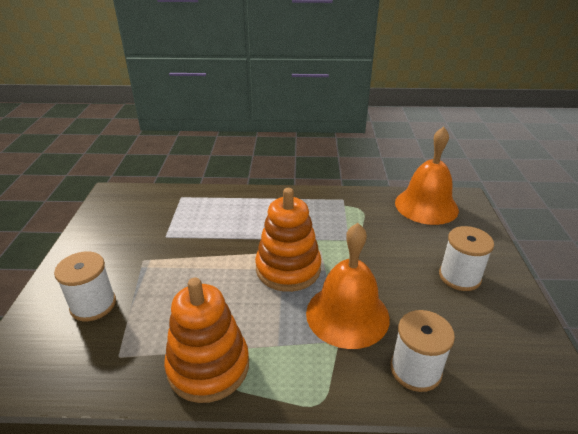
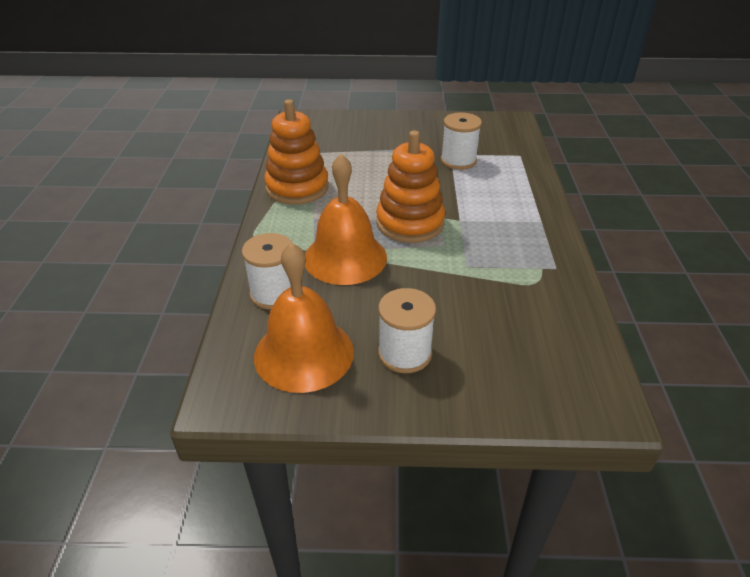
camera: 90 degrees right, 5 degrees up
(93, 305) = (362, 136): white spool -> white spool (458, 161)
(426, 206) = (567, 350): orange bell -> orange bell (304, 353)

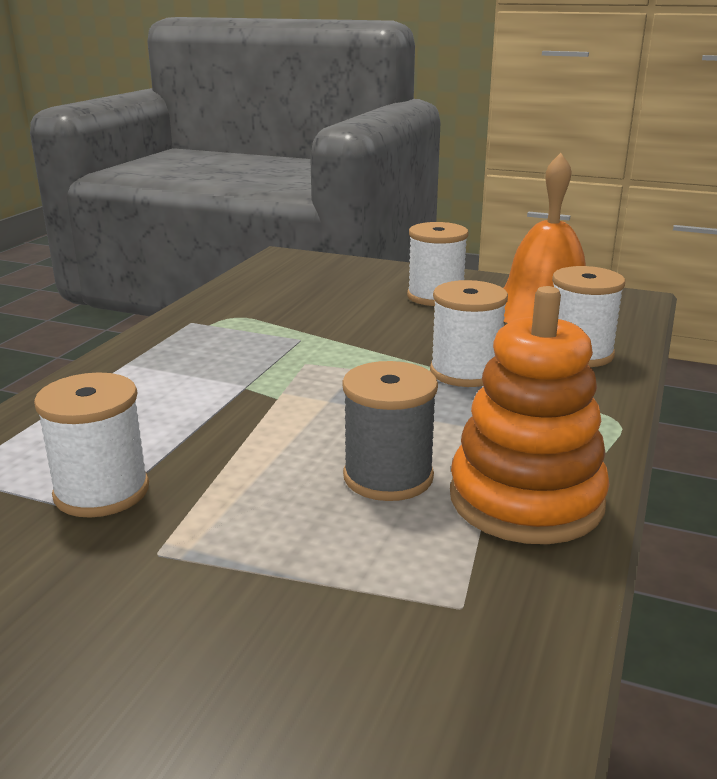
camera: 160 degrees left, 15 degrees down
(345, 257) = (465, 372): orange bell -> white spool
(356, 186) = (388, 477): none -> grey spool
(410, 223) = (331, 395): orange stacking toy -> none

